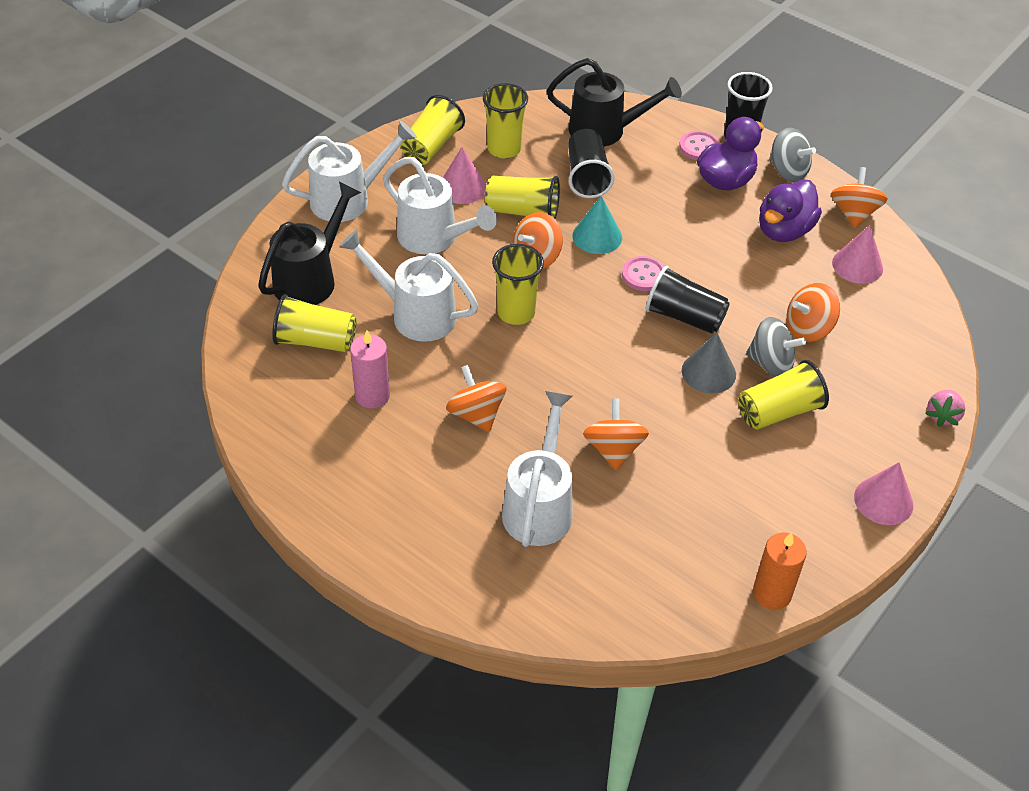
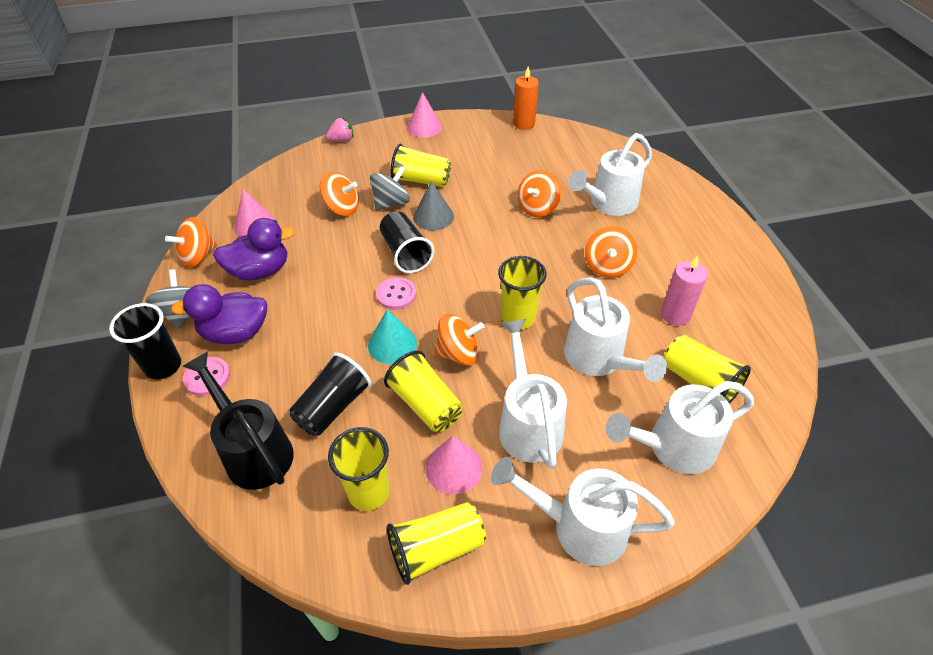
camera: 140 degrees left, 0 degrees up
(311, 278) = (672, 447): black watering can -> white watering can
(770, 363) = (391, 203): grey spinning top -> grey spinning top turned 75 degrees clockwise

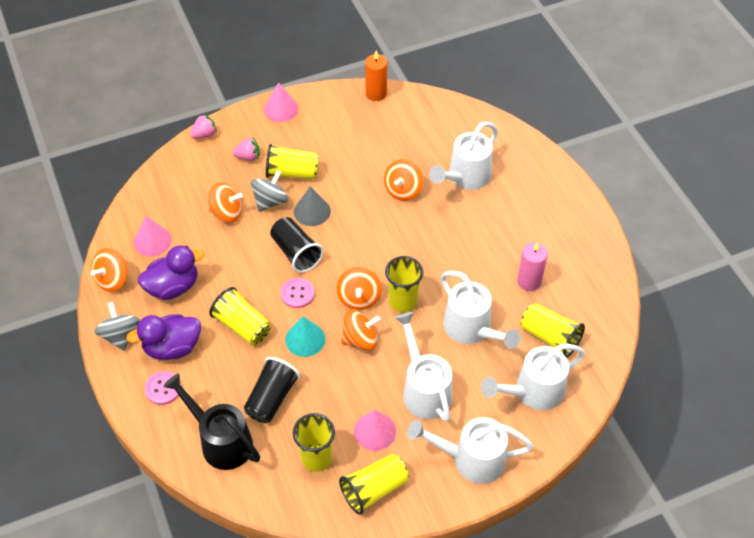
camera: 10 degrees left, 5 degrees up
(163, 366) = (123, 385): black cup -> none
(379, 162) = (248, 157): none -> pink strawberry
(425, 404) = (343, 385): yellow cup -> yellow cup (242, 326)
(607, 266) = (470, 243): orange spinning top -> orange spinning top (359, 298)

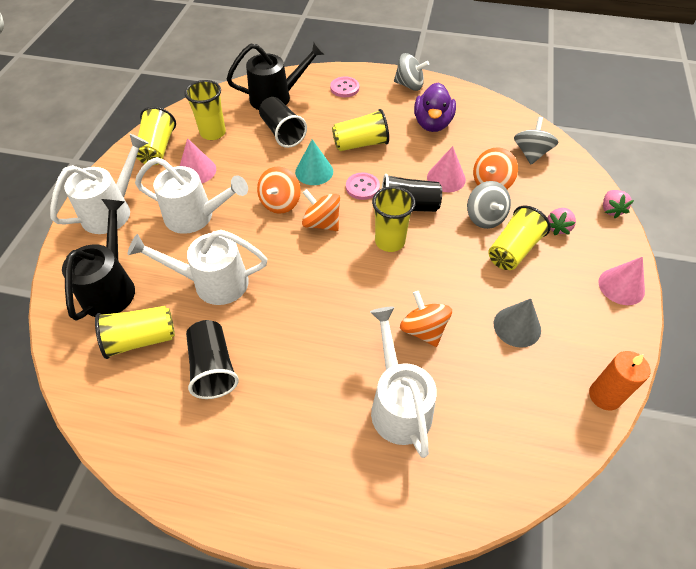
camera: 125 degrees right, 0 degrees up
(112, 279) = (466, 98): orange spinning top -> none
(152, 241) = (491, 130): pink cone -> pink cone (446, 178)
(168, 202) = (531, 153): none -> grey spinning top
(172, 347) = (375, 104): purple duck -> none
(312, 211) = (449, 240): grey cone -> grey cone (517, 326)
(403, 301) = (289, 250): yellow cup -> yellow cup (390, 241)
(529, 281) = (213, 367): pink candle -> black cup
(532, 392) = (111, 286): white watering can -> black watering can

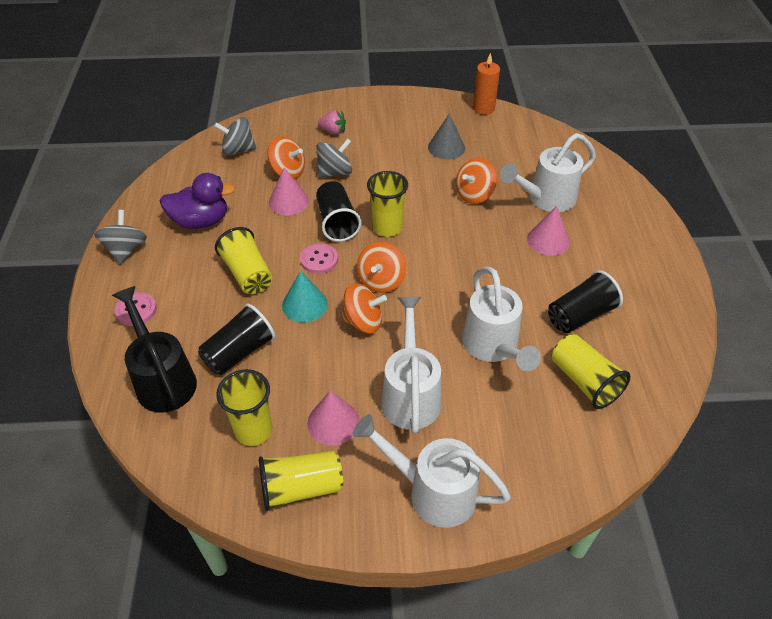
camera: 105 degrees left, 5 degrees down
(111, 286) = (540, 436): black watering can -> none
(513, 250) = (368, 154): yellow cup -> none
(611, 210) = (302, 105): pink strawberry -> none
(621, 286) = (384, 101): pink cone -> pink cone (548, 240)

